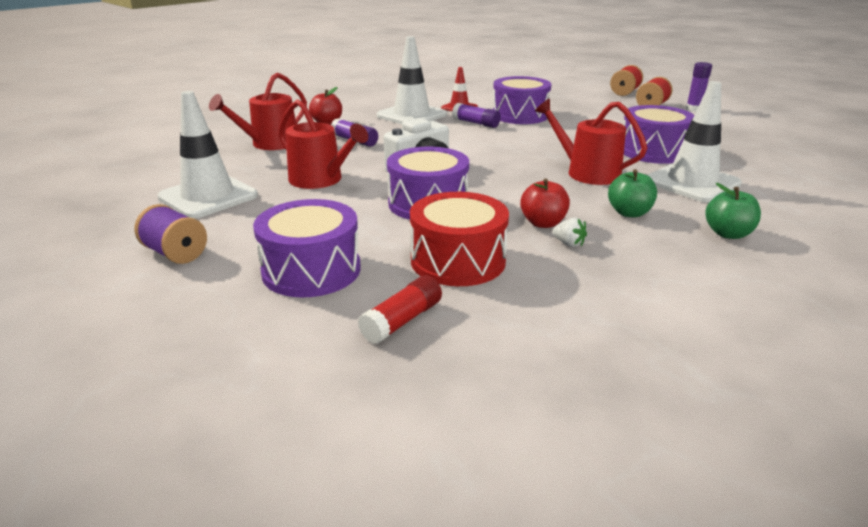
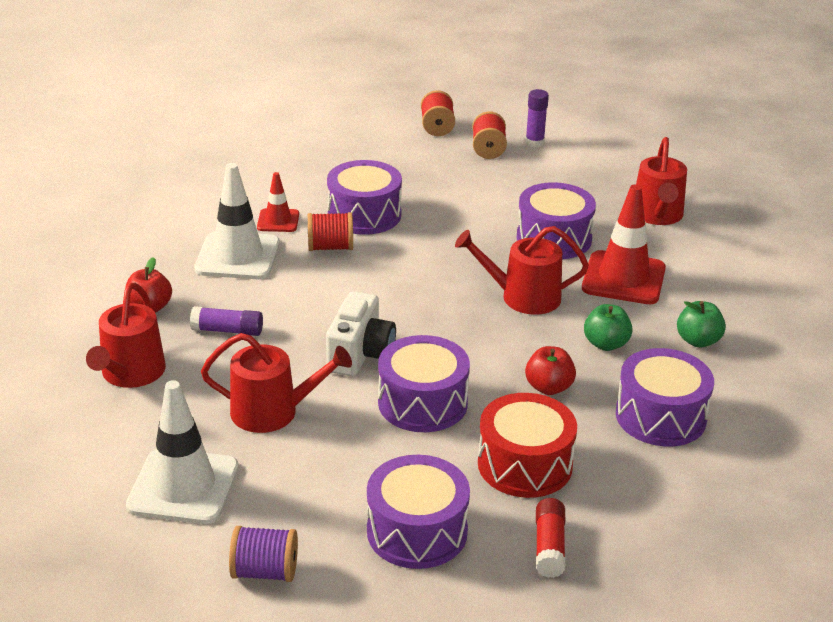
camera: 35 degrees left, 5 degrees up
(476, 123) = (330, 247): purple glue stick -> red spool
(568, 243) = (591, 405): white strawberry -> none
(629, 270) = (660, 416): none -> purple drum
(692, 183) = (623, 278): white traffic cone -> red traffic cone
(765, 158) = (657, 215): none -> red watering can

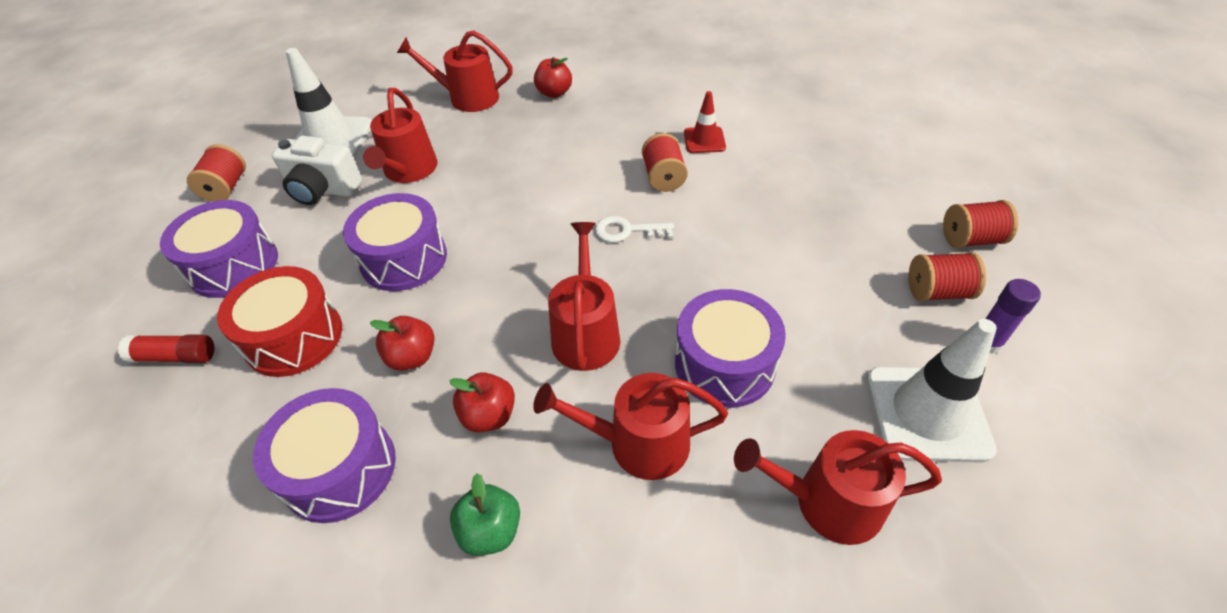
camera: 90 degrees right, 15 degrees up
(227, 330) = (522, 134): purple glue stick -> none
(237, 256) = (637, 125): white traffic cone -> white traffic cone (927, 413)
(265, 571) = (226, 188): purple spool -> red spool
(360, 354) = (483, 213): white camera -> white camera (323, 190)
(364, 215) = (733, 195): purple drum -> none
(403, 271) = (627, 231): none -> white key
(606, 344) = (489, 416): green apple -> red apple
(623, 278) = (639, 443): red traffic cone -> red watering can

